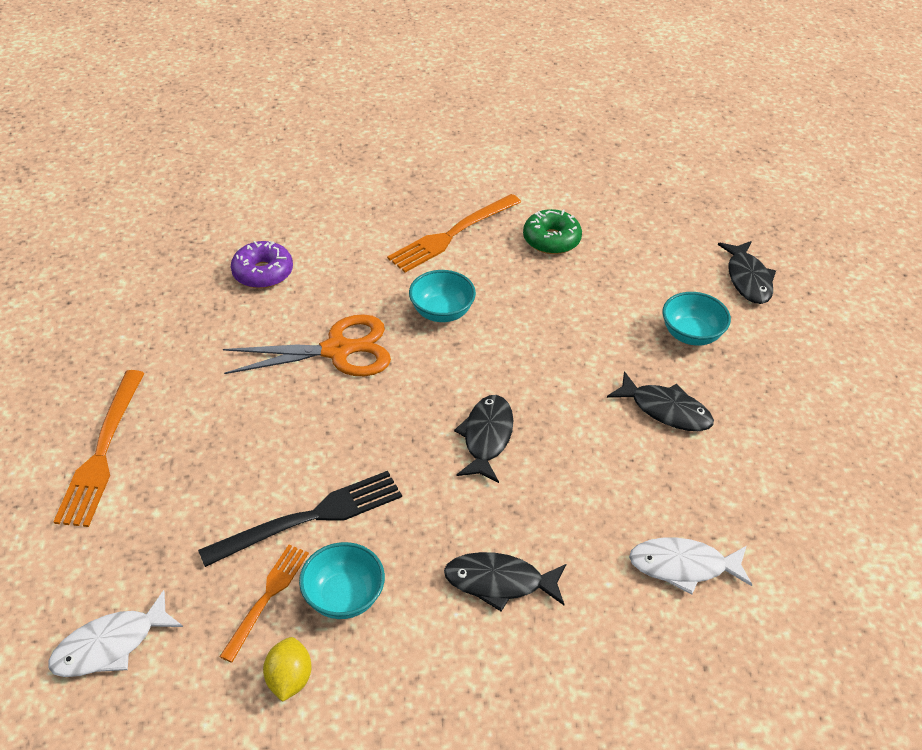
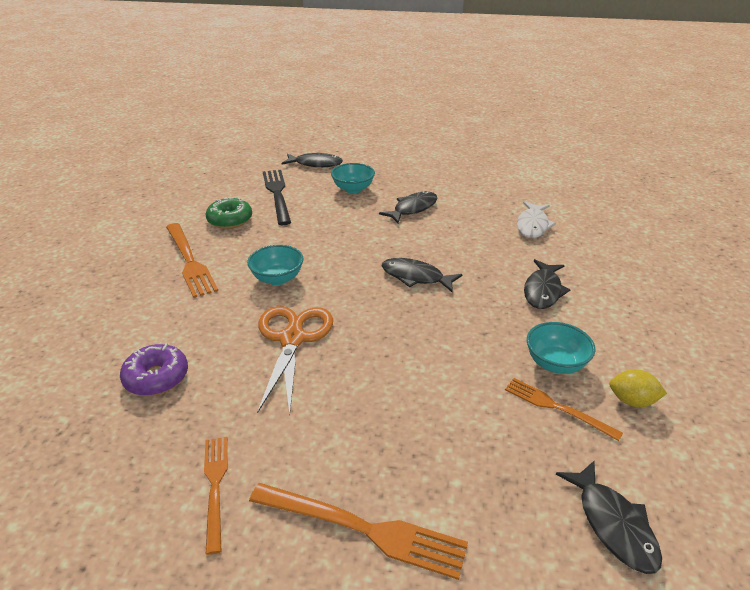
camera: 75 degrees left, 10 degrees down
(110, 645) = (613, 524): white fish -> black fish
(142, 348) = (215, 486): none -> orange fork
(310, 518) = (477, 374): black fork -> black fork (277, 194)

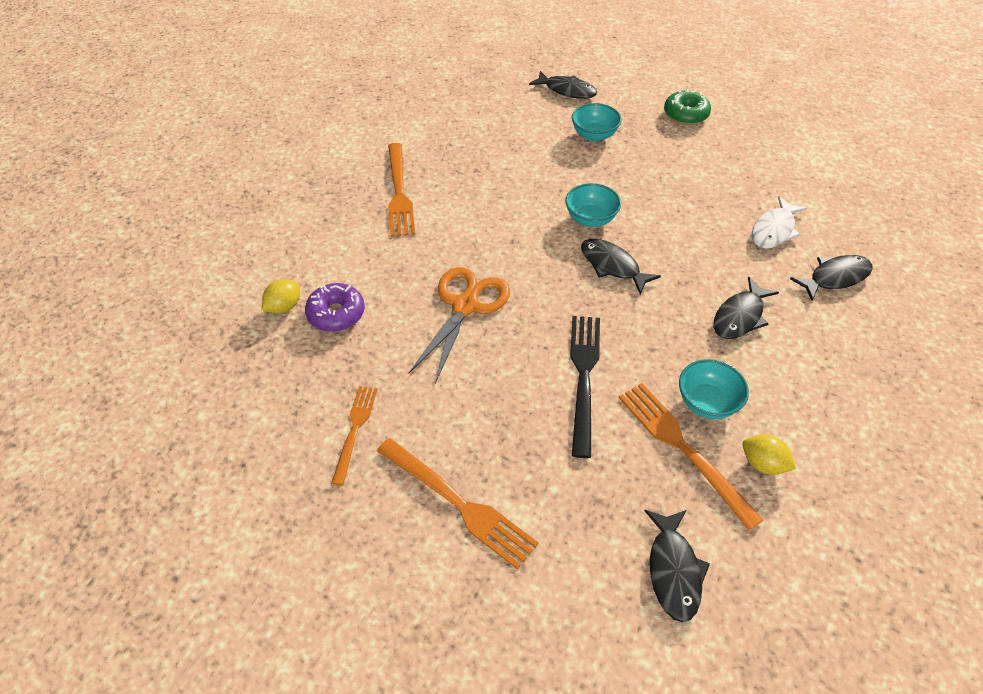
camera: 20 degrees right, 15 degrees up
(93, 385) = (284, 307): none -> yellow lemon
(230, 220) = (452, 149): green donut -> green donut (685, 114)
(277, 194) = (511, 125): black fork -> black fork (584, 377)
(277, 278) = (475, 234): turquoise bowl -> turquoise bowl (590, 219)
(413, 209) = (648, 176): black fish -> black fish (835, 277)
(557, 407) = (683, 448): orange fork -> orange fork, size x1.58

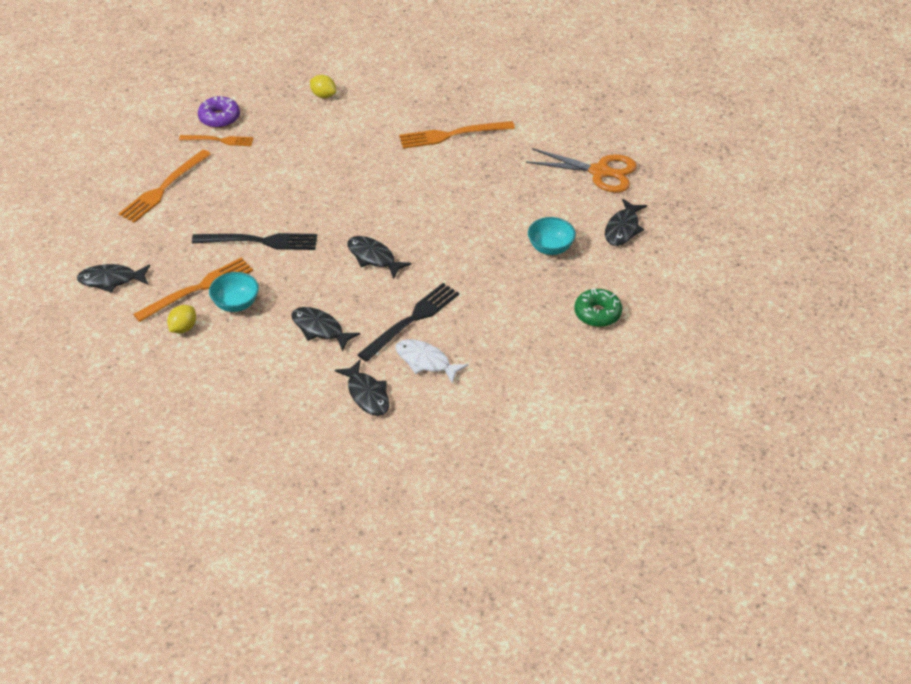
camera: 85 degrees right, 5 degrees down
(336, 314) = (317, 119): purple donut -> purple donut (219, 118)
(465, 306) = (326, 180): orange scissors -> orange scissors (599, 172)
(590, 219) = (430, 245): turquoise bowl -> none
(612, 266) = (373, 257): black fish -> black fish turned 90 degrees counterclockwise
(713, 238) = (411, 320): none -> black fork

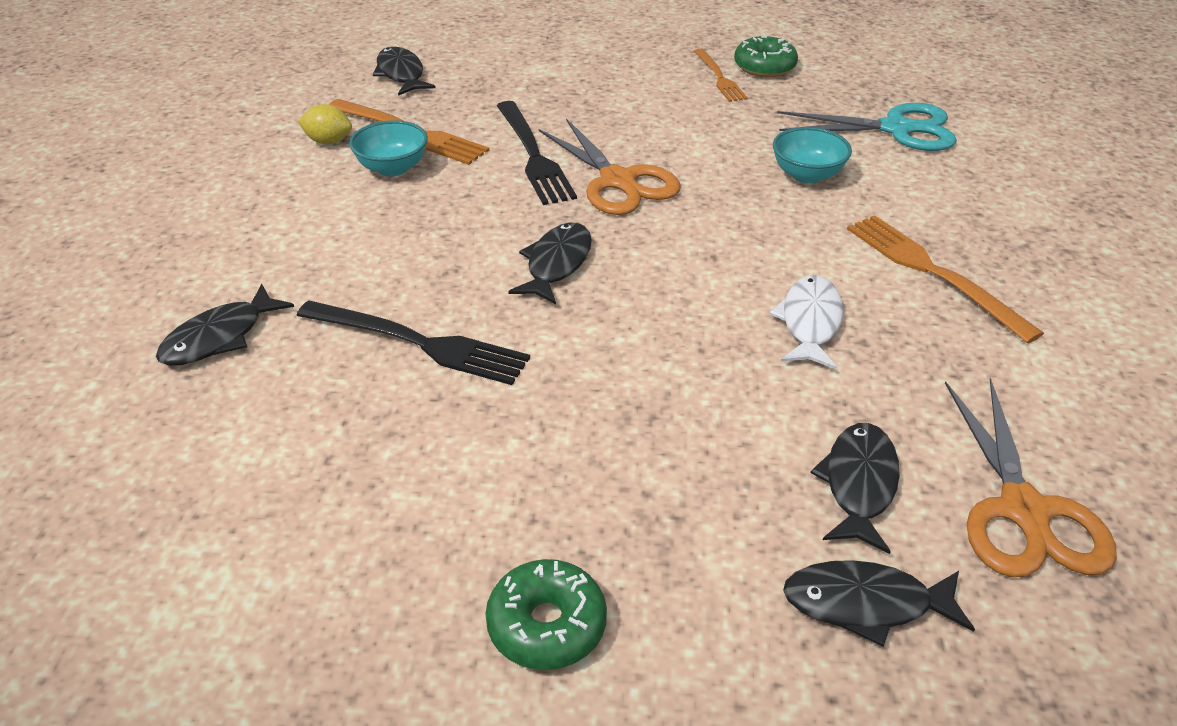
camera: 70 degrees right, 5 degrees down
(163, 188) = (593, 65): orange fork -> none
(219, 118) = (764, 67): purple donut -> green donut
(309, 215) = (618, 181): none -> orange scissors
(320, 329) = (364, 252): black fish -> black fish (859, 484)
(323, 95) = (896, 129): yellow lemon -> turquoise scissors
(425, 361) = (317, 386): white fish -> white fish (810, 322)
(550, 247) = (718, 485): turquoise bowl -> turquoise bowl (807, 175)

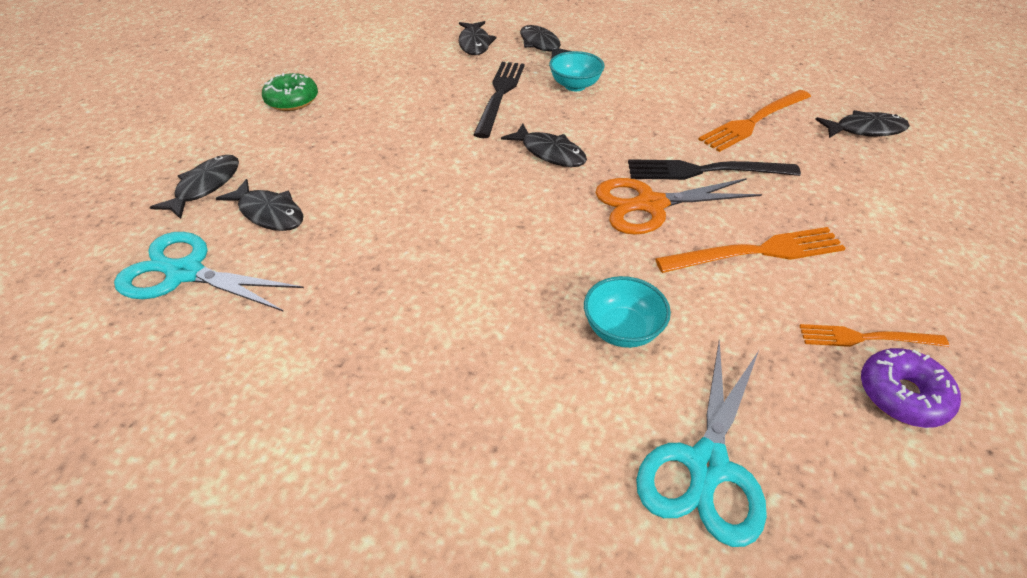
camera: 110 degrees right, 5 degrees up
(224, 425) = (474, 44): none -> black fish
(328, 141) = (747, 89): yellow lemon -> none
(392, 168) = (701, 108): turquoise bowl -> turquoise bowl (575, 86)
(419, 343) = (500, 95): black fork -> black fork turned 150 degrees clockwise
(764, 67) = (902, 395): green donut -> purple donut
(810, 322) = (414, 247): white fish -> none
(933, 272) = (424, 351): orange fork -> orange fork (757, 252)
(1023, 510) = (185, 273): orange scissors -> turquoise scissors

